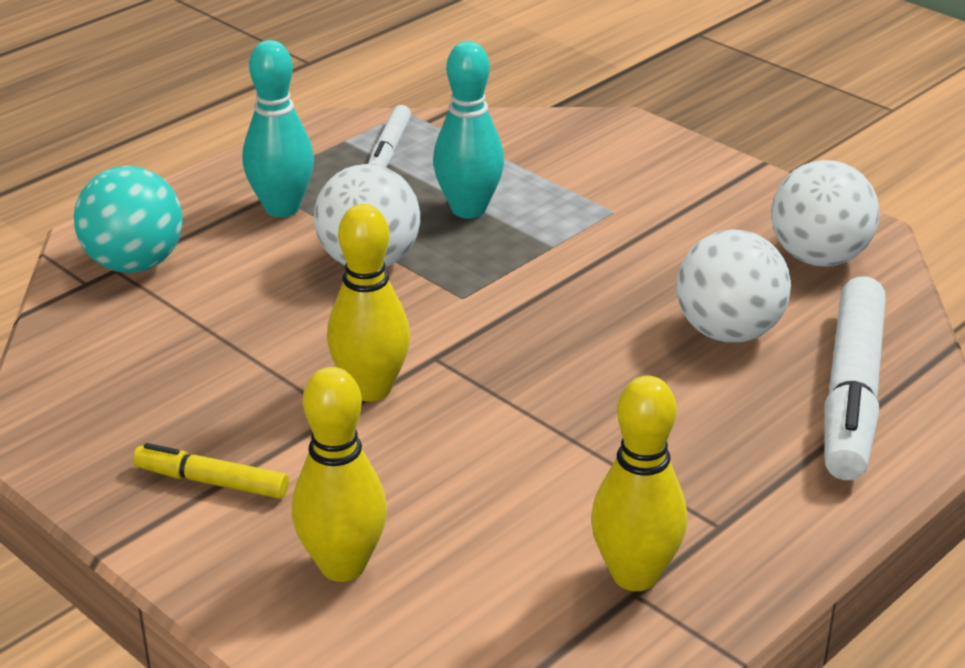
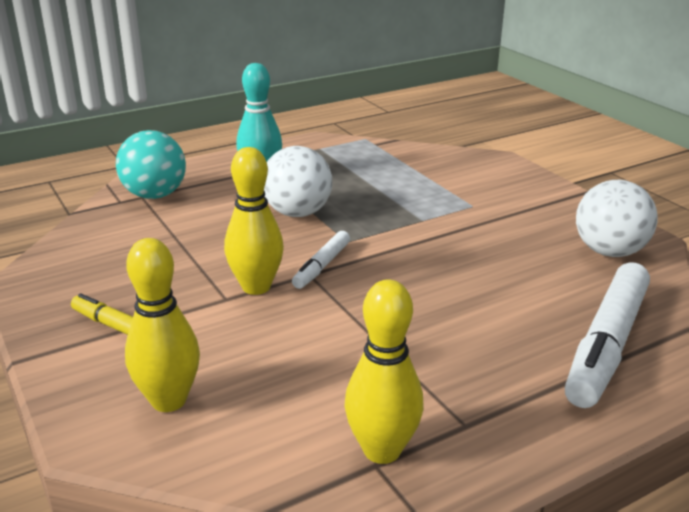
camera: 15 degrees right, 5 degrees down
(389, 150) = (343, 156): white marker -> white marker (322, 266)
(468, 209) = (377, 192): turquoise bowling pin -> none
(728, 332) = (524, 289): white ball -> none

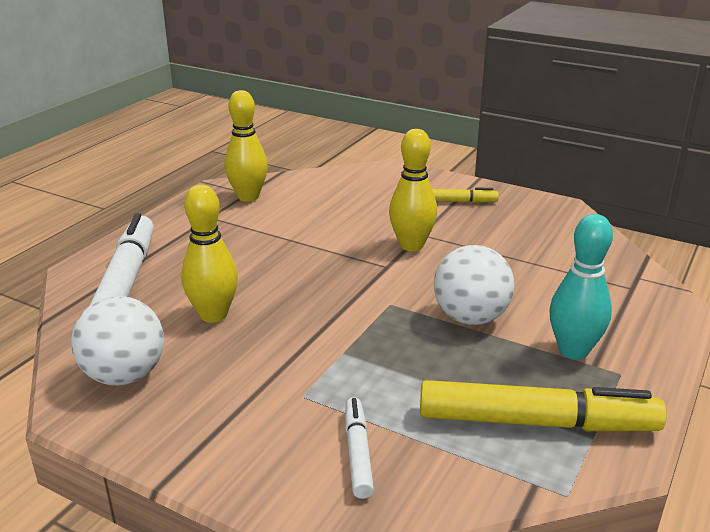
camera: 150 degrees right, 0 degrees up
(155, 195) = (624, 292): turquoise ball -> none
(168, 400) = (376, 185): yellow bowling pin -> yellow bowling pin (213, 315)
(322, 266) = (384, 274): white marker -> white marker (358, 453)
(340, 159) = (536, 422): none -> yellow marker

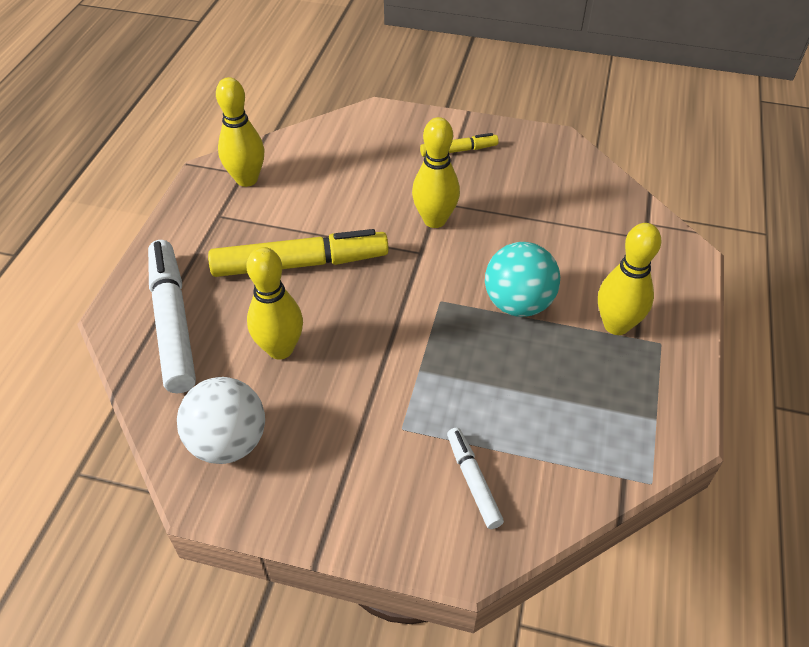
camera: 15 degrees left, 20 degrees up
(470, 318) = (518, 303): white ball -> turquoise ball
(536, 422) = (608, 413): yellow marker -> yellow marker (300, 264)
(573, 351) = (616, 325): turquoise bowling pin -> yellow bowling pin

